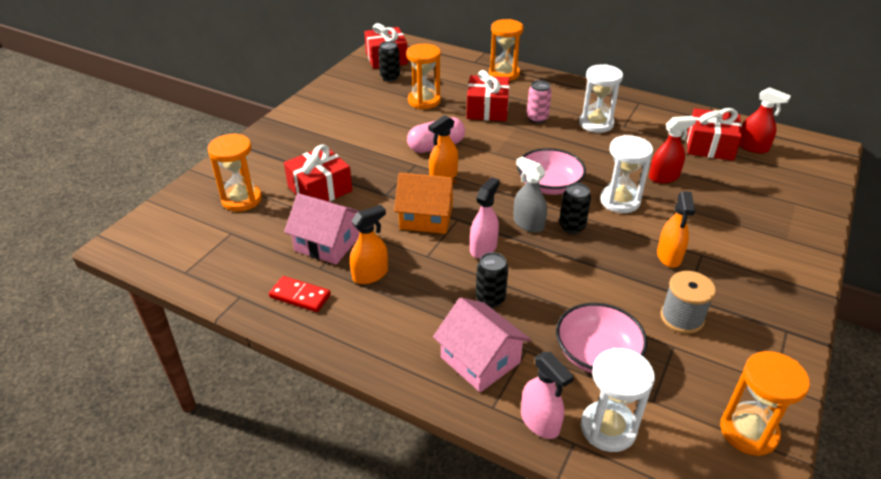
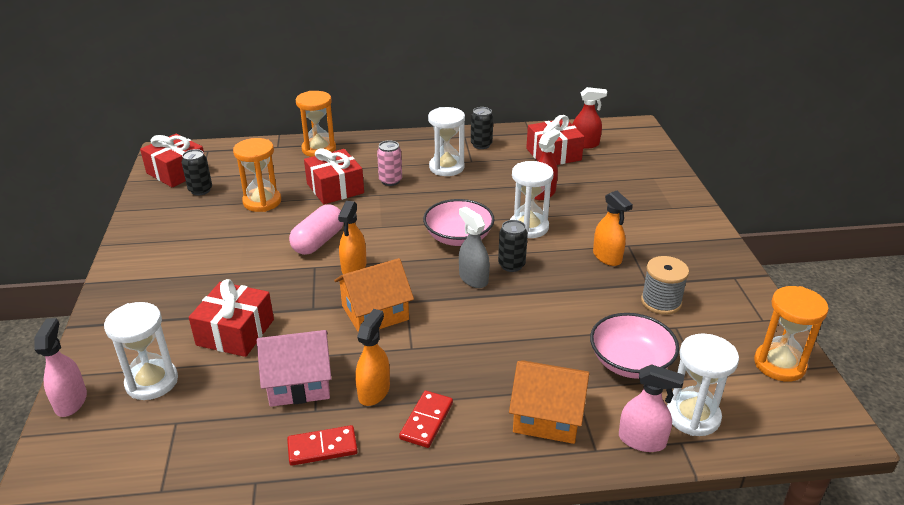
camera: 35 degrees left, 5 degrees down
(241, 199) = (152, 382): orange hourglass -> white hourglass
(386, 315) = (426, 421): none -> red domino
(480, 360) = (547, 416): pink house -> orange house
(483, 248) = (455, 317): pink spray bottle -> pink spray bottle (71, 401)
(490, 299) = (505, 359): black can -> black can (481, 145)
(528, 224) = (473, 278): grey spray bottle -> grey spray bottle turned 45 degrees clockwise

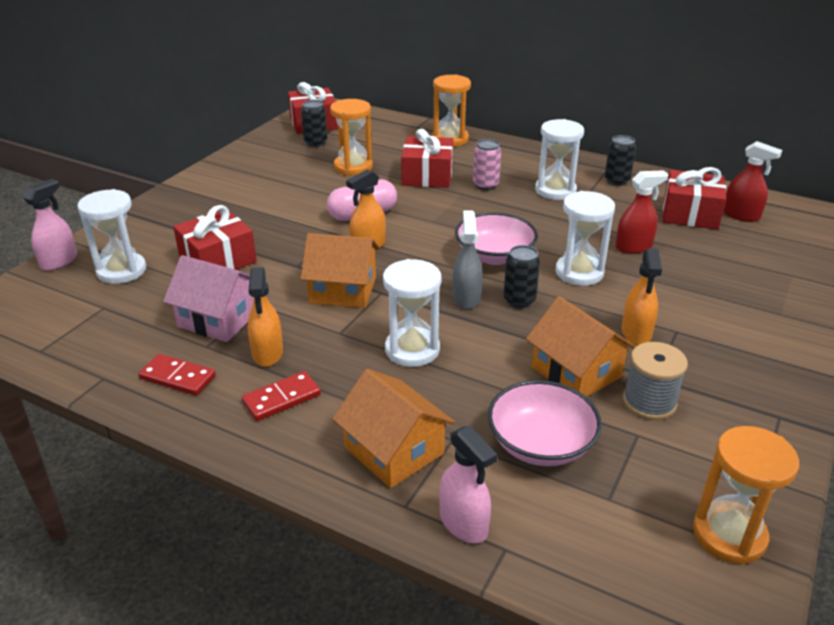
camera: 35 degrees right, 0 degrees up
(374, 391) = (267, 353): orange spray bottle -> orange spray bottle turned 120 degrees clockwise
(600, 301) = (576, 372): none -> orange house
(693, 416) = (550, 531): white hourglass -> white hourglass (412, 350)

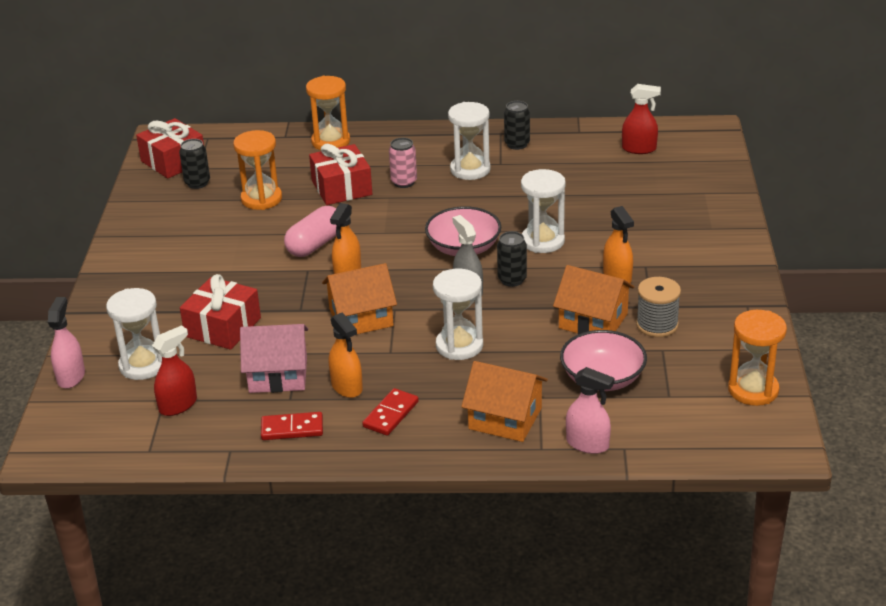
camera: 25 degrees left, 0 degrees up
(634, 247) = (571, 205): red spray bottle -> red spray bottle (178, 405)
(690, 214) = (598, 159): red gift -> none

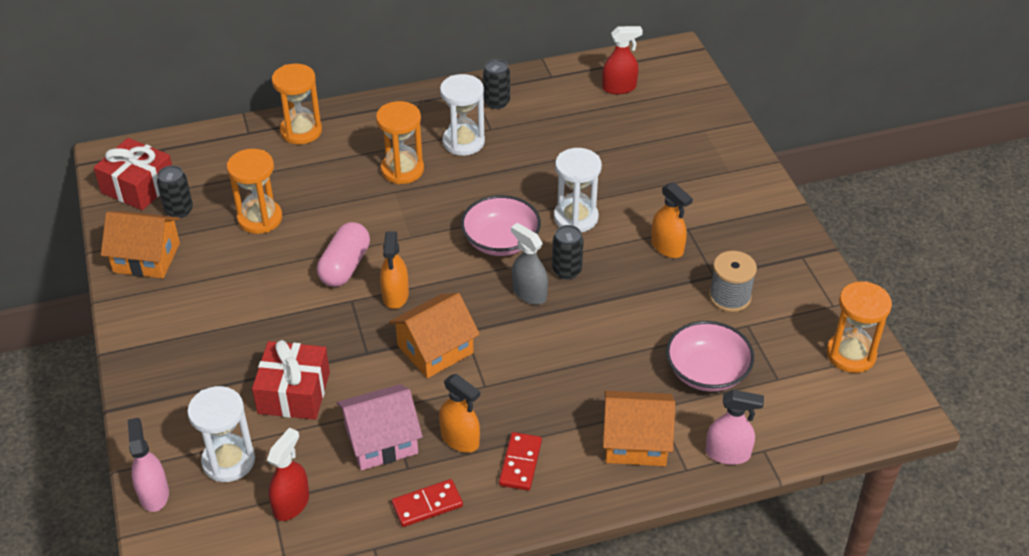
camera: 20 degrees left, 10 degrees up
(342, 188) = (340, 188): red gift -> none
(404, 182) = (402, 170): pink can -> orange hourglass
(459, 346) = (551, 363): white hourglass -> none
(593, 321) = (667, 305): orange house -> orange house (146, 258)

